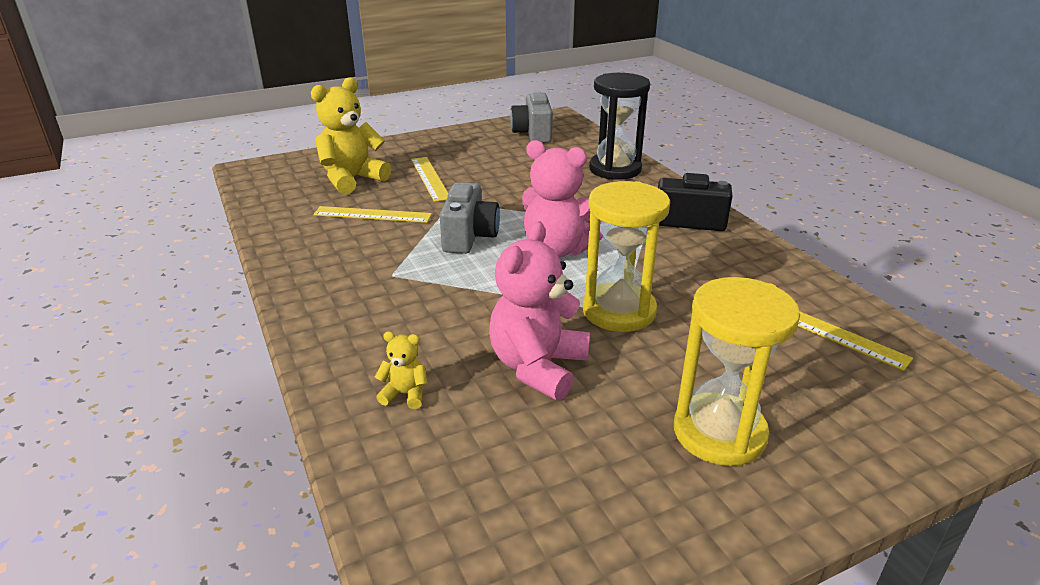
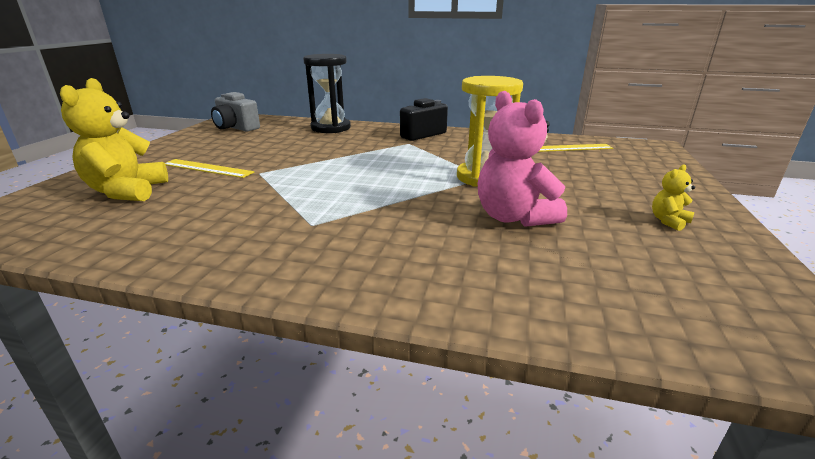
camera: 50 degrees left, 5 degrees down
(372, 214) = (204, 202): yellow ruler -> none
(405, 394) = (489, 274): yellow teddy bear -> yellow teddy bear (668, 221)
(469, 237) = (318, 184): grey camera -> none
(557, 249) = (388, 168): pink teddy bear -> none
(719, 433) = (631, 196): yellow hourglass -> none

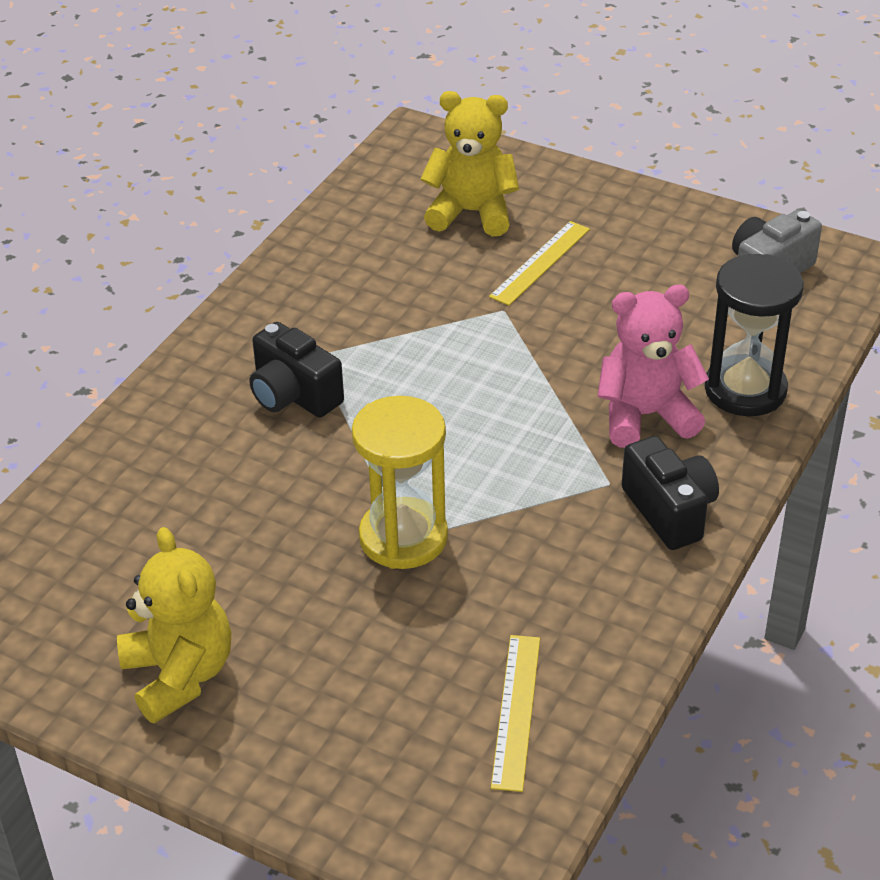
camera: 105 degrees right, 15 degrees up
(365, 226) = (293, 395): none -> black camera
(513, 217) = (259, 525): pink teddy bear -> pink teddy bear (645, 416)
(668, 221) = (179, 675): yellow teddy bear -> yellow teddy bear, size x2.17

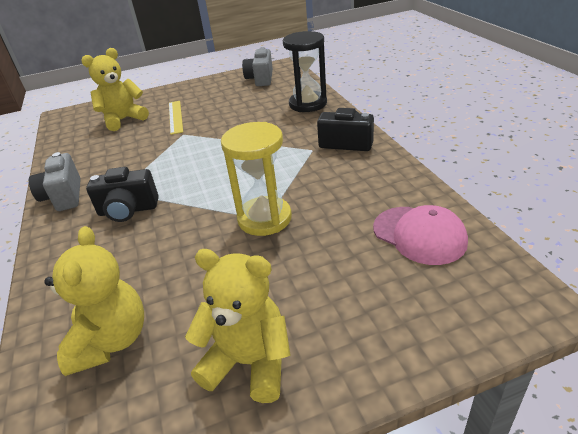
camera: 45 degrees left, 5 degrees down
(109, 549) = (111, 341): none -> yellow teddy bear
(259, 312) = (64, 196): none -> grey camera
(516, 711) = (419, 235): yellow ruler -> pink cap
(645, 416) = (289, 127): pink teddy bear -> none

